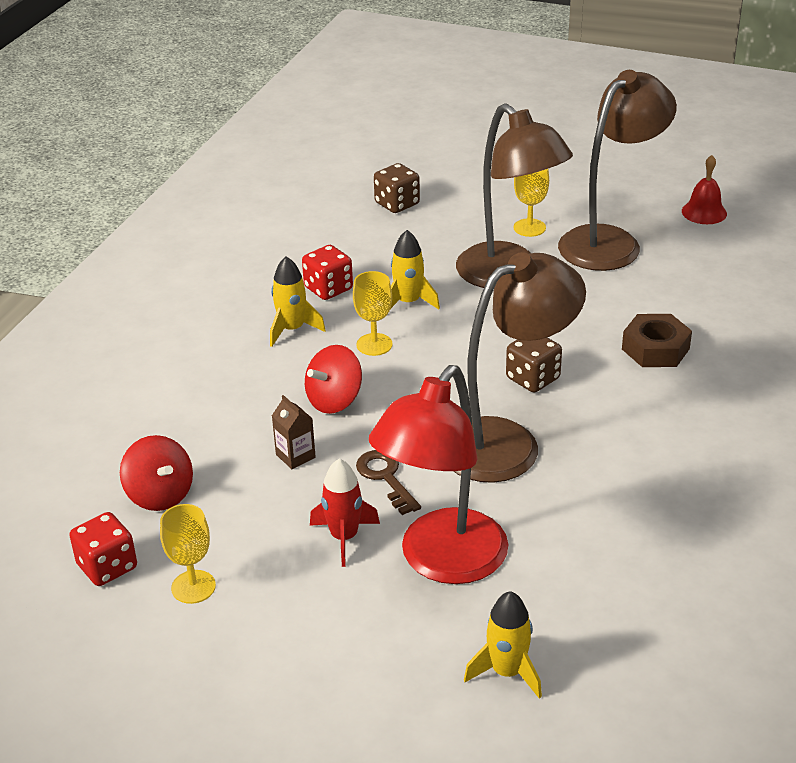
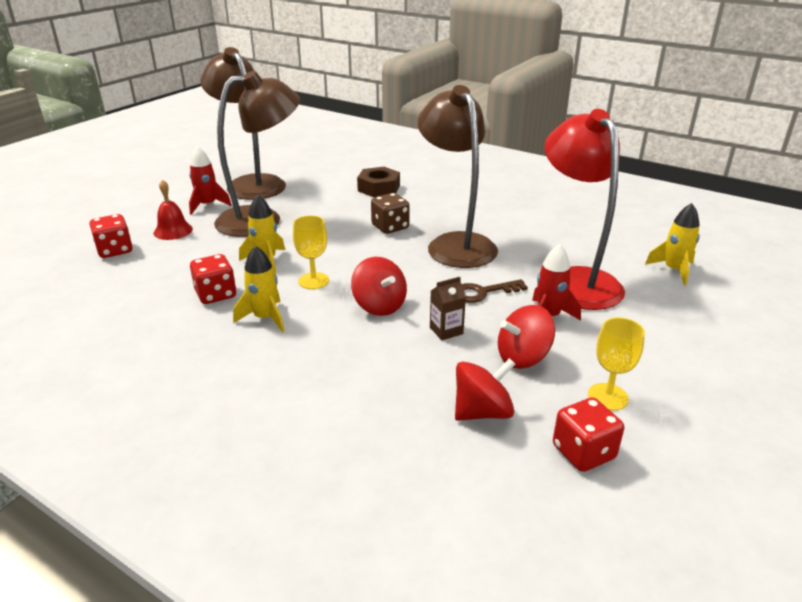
camera: 80 degrees left, 5 degrees down
(254, 519) = (523, 357): none -> red spinning top
(397, 204) = (115, 250): brown dice -> red dice
(442, 562) = (575, 280): red lamp -> red lamp turned 150 degrees counterclockwise
(529, 228) = (207, 205): yellow goblet -> red rocket
(704, 212) = (244, 155): red bell -> red bell (173, 231)

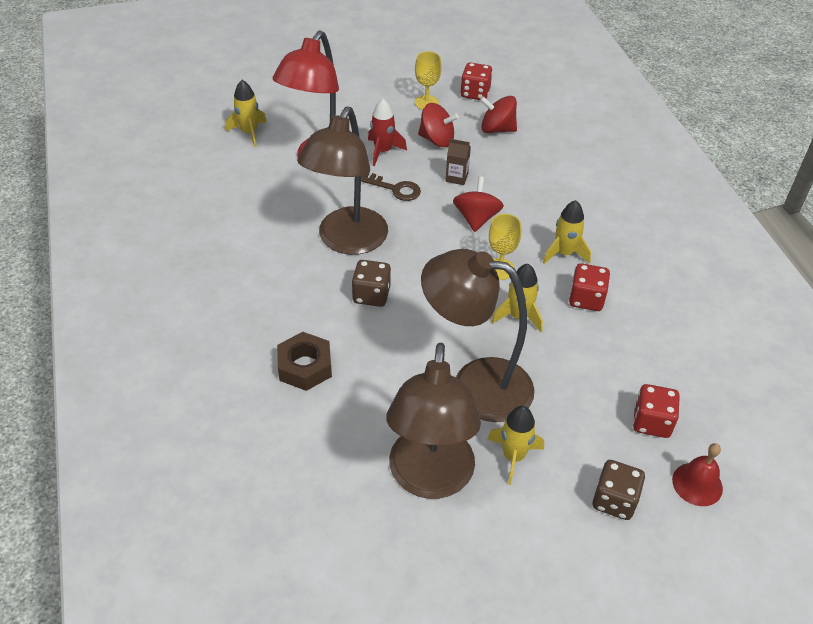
camera: 140 degrees left, 15 degrees up
(127, 213) = (614, 500): none -> brown dice
(173, 231) = (578, 423): red bell -> red bell (697, 484)
(207, 205) = (513, 456): red rocket -> yellow rocket

